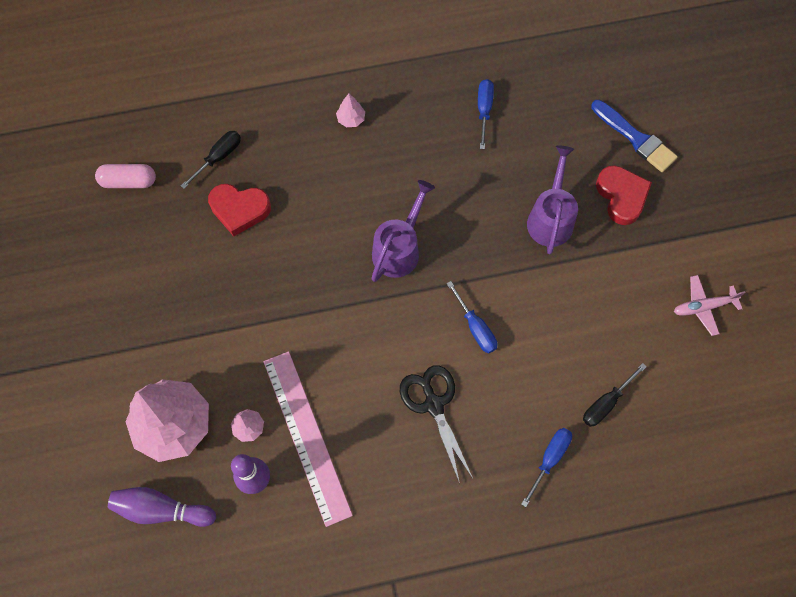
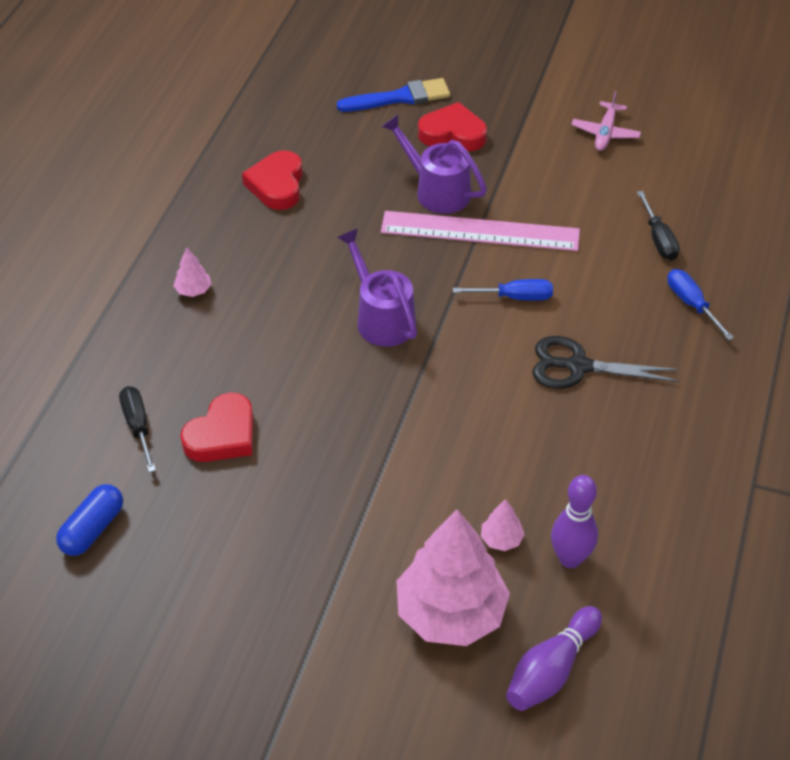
camera: 60 degrees left, 20 degrees down
(128, 181) = (92, 529): pink capsule -> blue capsule
(306, 436) = (546, 490): pink ruler -> pink ruler (480, 231)
(484, 110) = (277, 185): blue screwdriver -> red heart

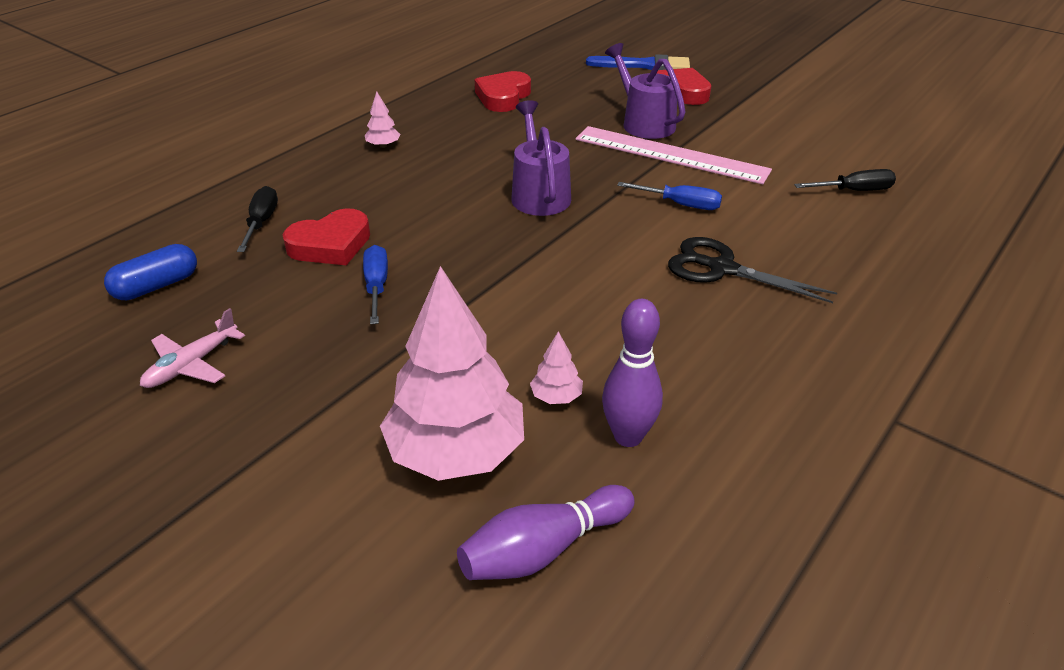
camera: 20 degrees right, 10 degrees down
(605, 133) = (828, 113): pink plane -> pink plane (191, 365)
(658, 239) = (854, 191): black screwdriver -> black screwdriver turned 105 degrees counterclockwise
(692, 304) = (872, 245): blue screwdriver -> blue screwdriver (376, 286)

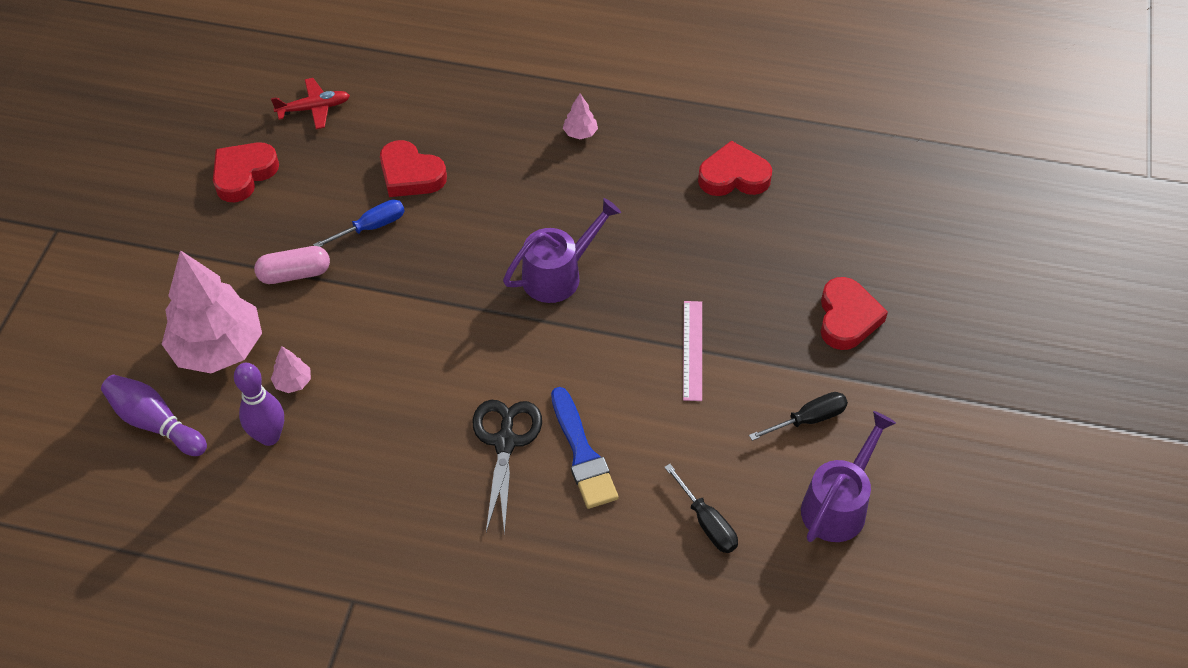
camera: 65 degrees right, 15 degrees up
(156, 286) = (314, 108): blue capsule -> red plane
(191, 365) = (244, 174): pink plane -> red heart
(261, 223) = (418, 119): black screwdriver -> black screwdriver (808, 419)
(392, 358) = (294, 274): none -> pink capsule
(643, 122) = (750, 308): purple watering can -> purple watering can (838, 504)
(644, 65) = (897, 266): blue brush -> blue brush (582, 454)
(670, 155) = (692, 350): pink ruler -> pink ruler, size x0.56
(680, 204) = (598, 384): blue screwdriver -> none

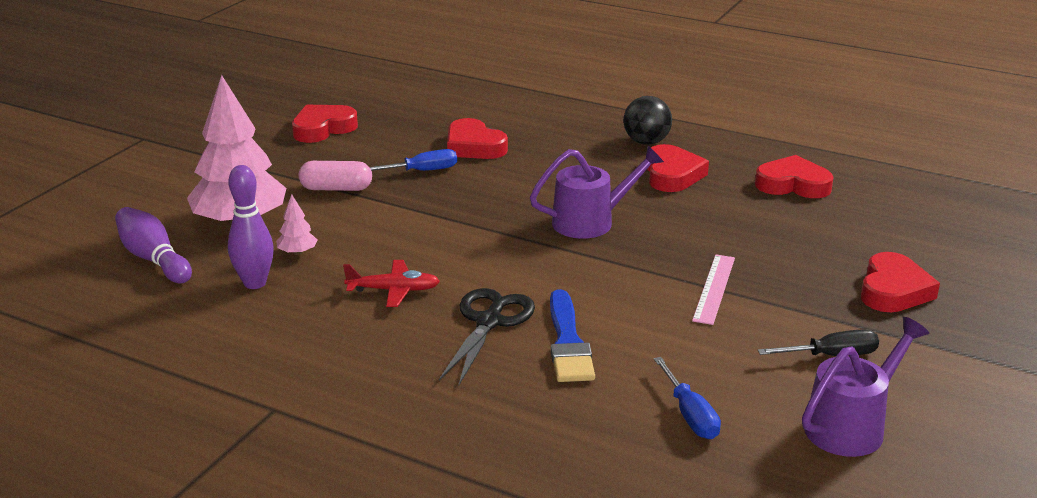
camera: 15 degrees right, 25 degrees down
(314, 108) = (405, 101): red plane -> red plane (394, 290)
(580, 133) = (646, 142): pink tree -> black ball
(617, 183) = (672, 175): none -> red heart
(706, 522) = (689, 415): black screwdriver -> blue screwdriver

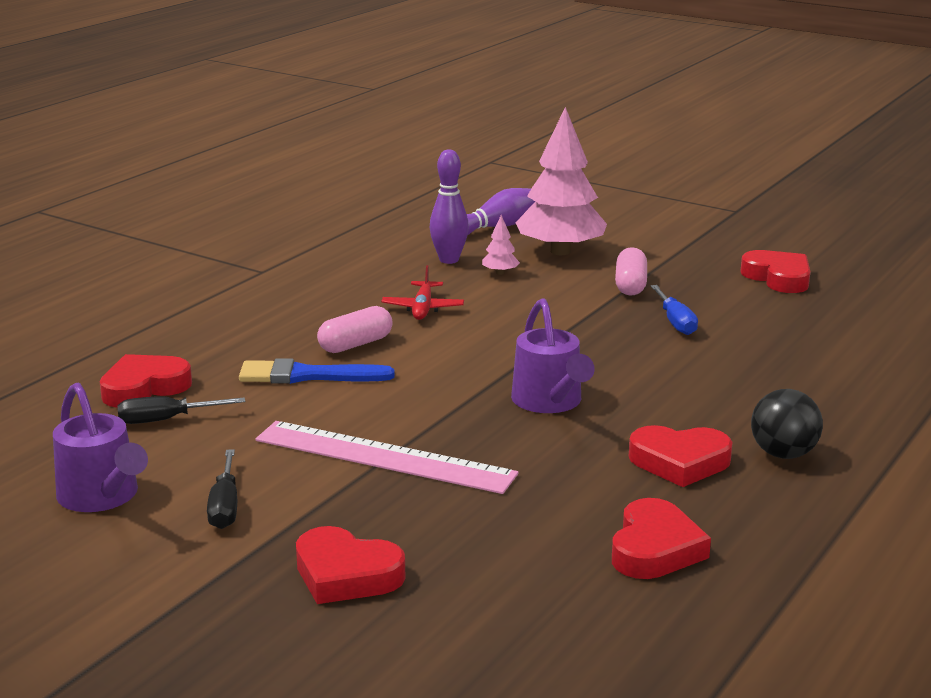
camera: 95 degrees right, 5 degrees down
(474, 146) = (746, 349): red heart -> red heart (144, 388)
(489, 322) = (355, 344): black scissors -> pink capsule
(689, 415) = (166, 420): blue screwdriver -> black screwdriver
(714, 288) = (384, 457): pink ruler -> pink ruler, size x1.78

